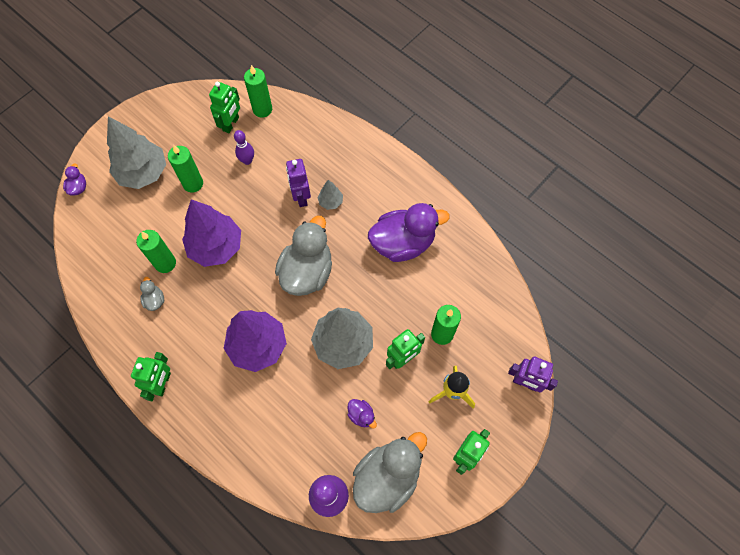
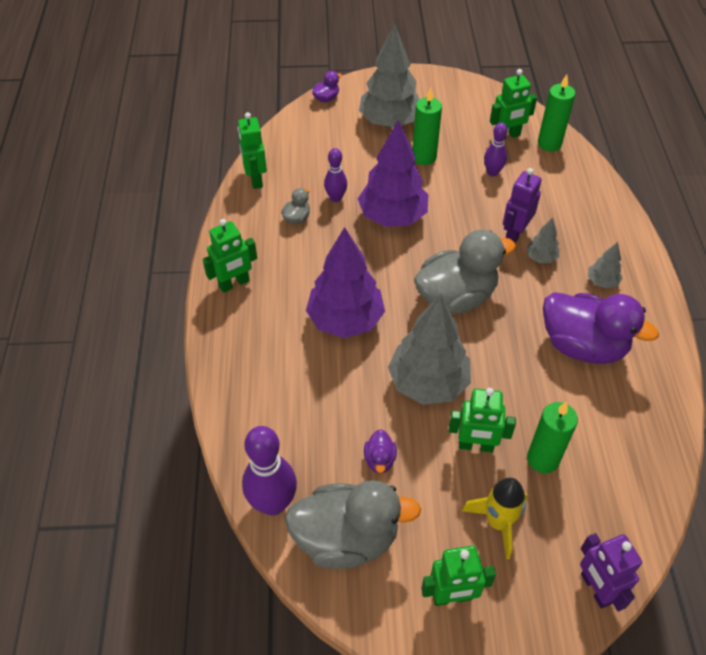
camera: 45 degrees right, 15 degrees down
(95, 294) = (255, 179): none -> green robot
(165, 263) = (336, 198): green candle -> purple bowling pin
(377, 190) = (602, 282): none -> grey tree

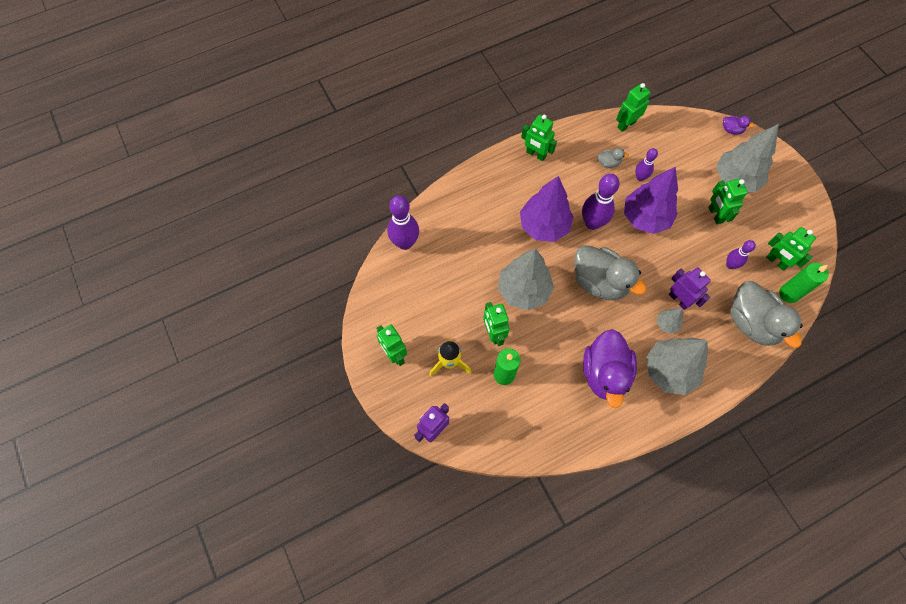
camera: 65 degrees right, 15 degrees up
(346, 538) = (402, 287): grey duck -> grey duck (751, 323)
(370, 269) = (592, 223): none -> purple bowling pin
(379, 460) = (458, 285): purple duck -> none
(424, 157) = (715, 215): green candle -> green robot
(515, 234) = (679, 299): purple robot -> purple robot turned 45 degrees clockwise
(602, 282) = (669, 371): grey tree -> grey tree, size x2.19

